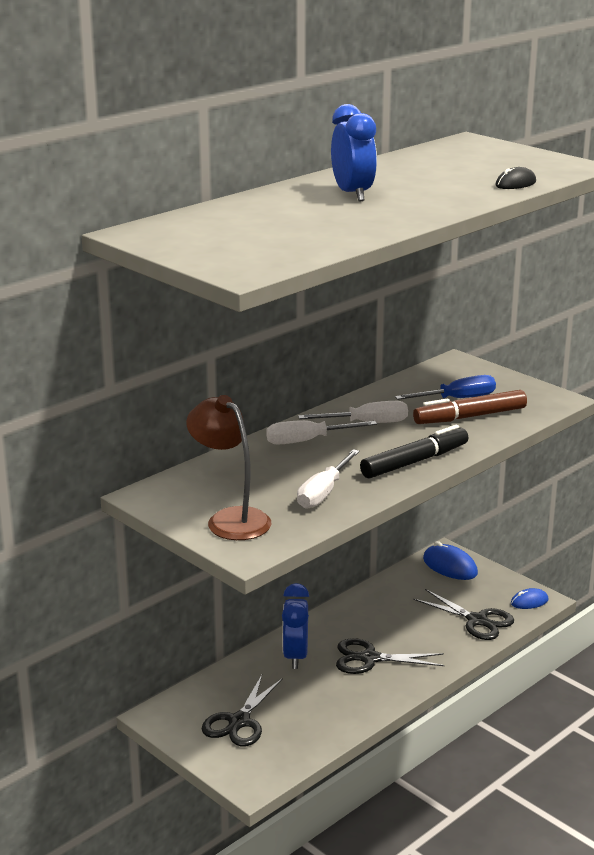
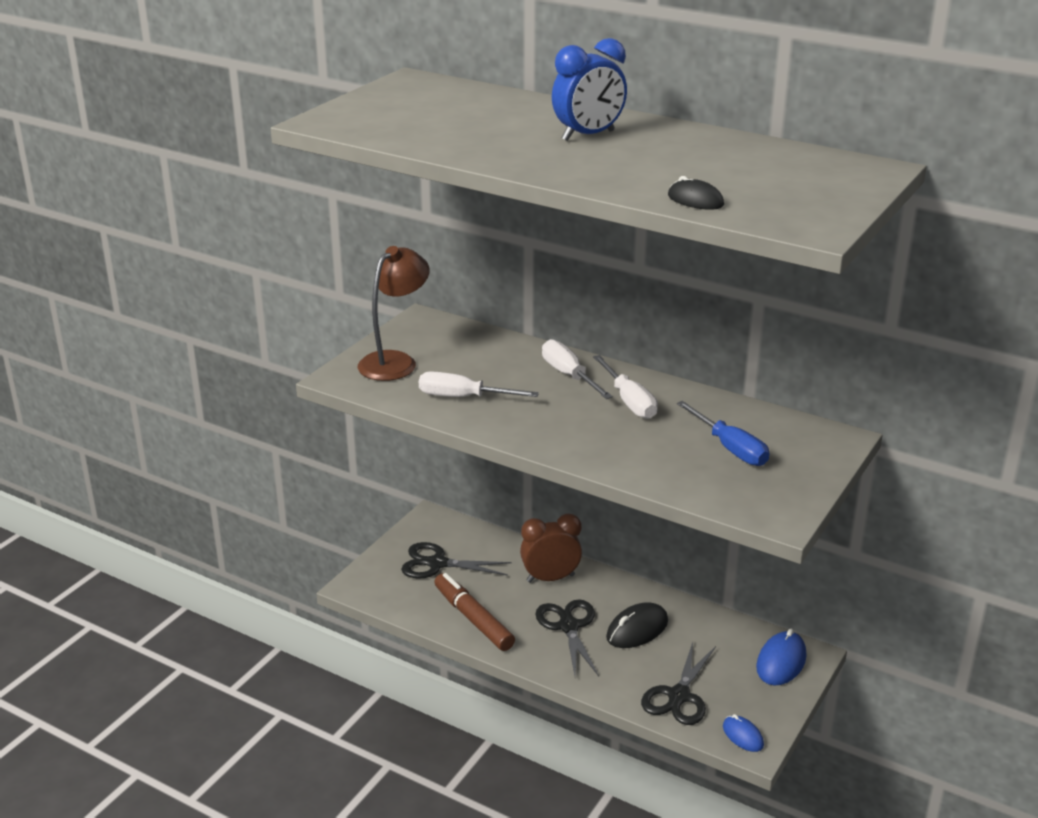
camera: 75 degrees right, 5 degrees up
(295, 656) = (550, 578): blue clock -> brown clock
(387, 624) = (637, 629): none -> black mouse
(414, 462) = (554, 438): black marker -> none
(470, 417) = (687, 460): brown marker -> brown marker (473, 619)

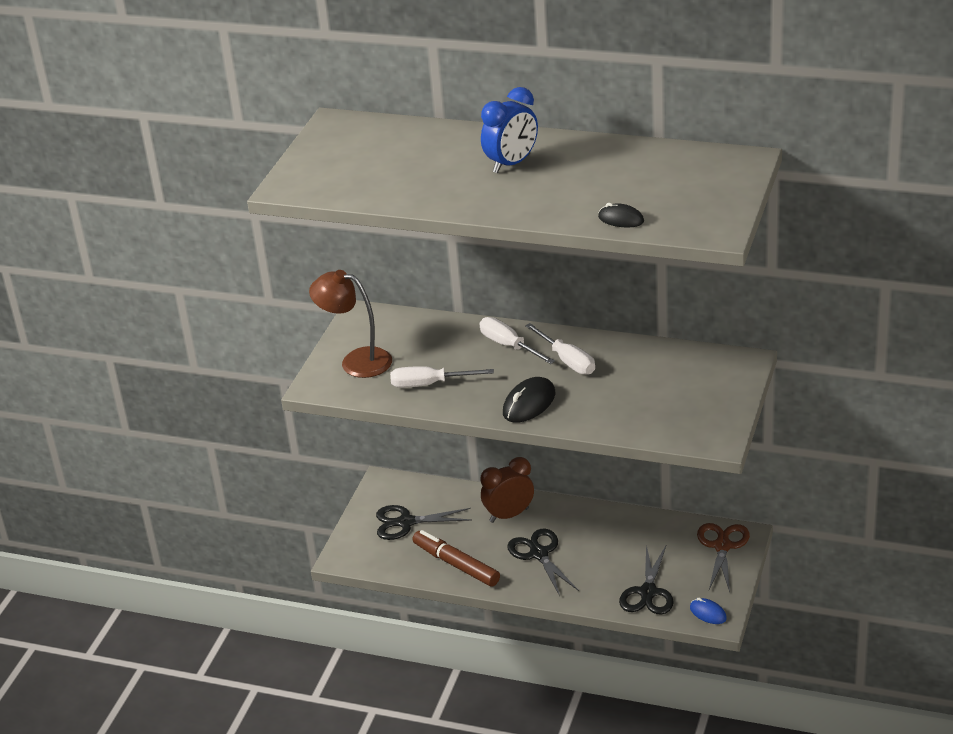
camera: 10 degrees left, 5 degrees up
(395, 361) = (356, 361): brown lamp -> brown lamp turned 90 degrees counterclockwise
(637, 629) = (597, 544): black mouse -> black mouse (529, 404)
(730, 448) = (662, 388): blue screwdriver -> none
(781, 662) = (722, 546): blue mouse -> brown scissors

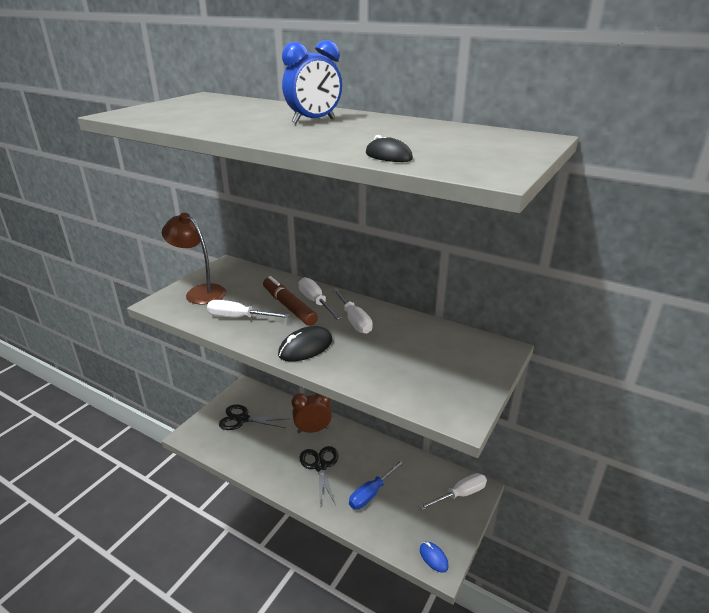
camera: 10 degrees right, 5 degrees down
(456, 564) = (258, 460): brown marker -> brown marker (289, 307)
(615, 568) = (371, 493): none -> blue screwdriver
(648, 592) = (390, 523): black scissors -> none
(722, 546) = (460, 494): brown scissors -> white screwdriver

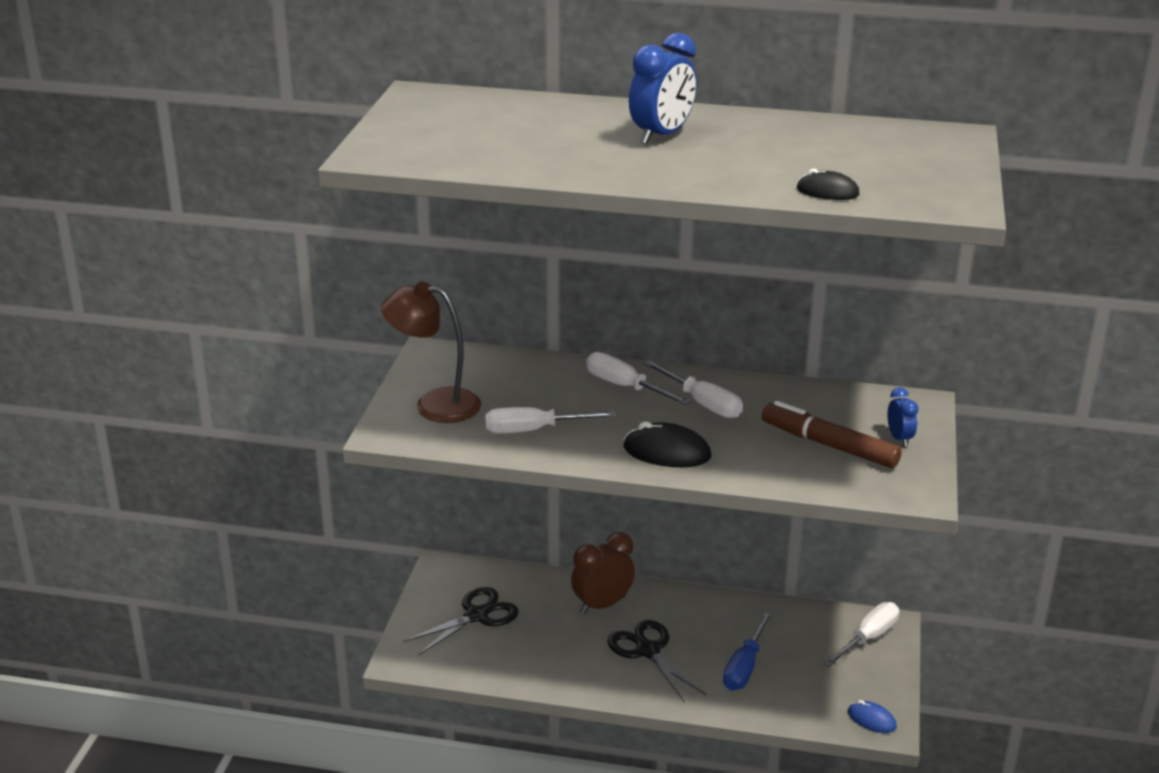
camera: 20 degrees left, 0 degrees up
(242, 419) = (476, 615): black scissors -> black scissors turned 150 degrees clockwise
(289, 307) = (592, 401): brown marker -> brown marker (829, 445)
(305, 347) = (667, 452): black mouse -> black mouse turned 75 degrees clockwise
(472, 371) = (899, 438): none -> blue clock

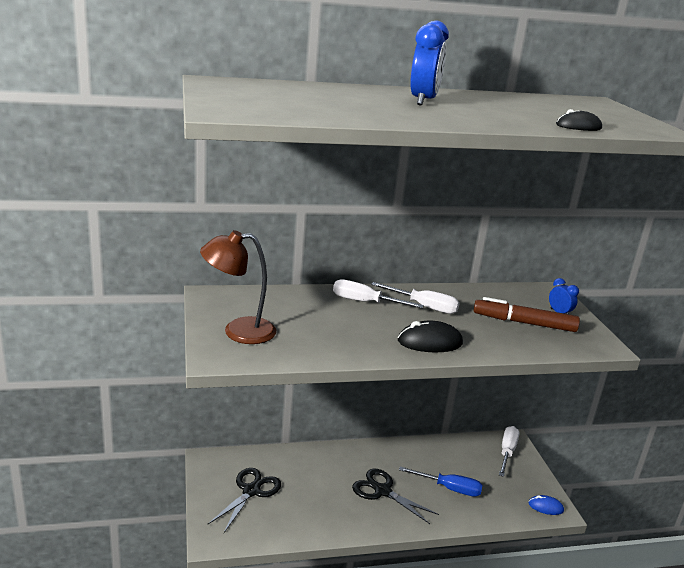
camera: 25 degrees left, 5 degrees down
(533, 430) = (326, 340): white screwdriver -> none
(602, 605) = (334, 464): brown clock -> none
(744, 667) = (449, 488): blue screwdriver -> blue screwdriver turned 75 degrees counterclockwise

